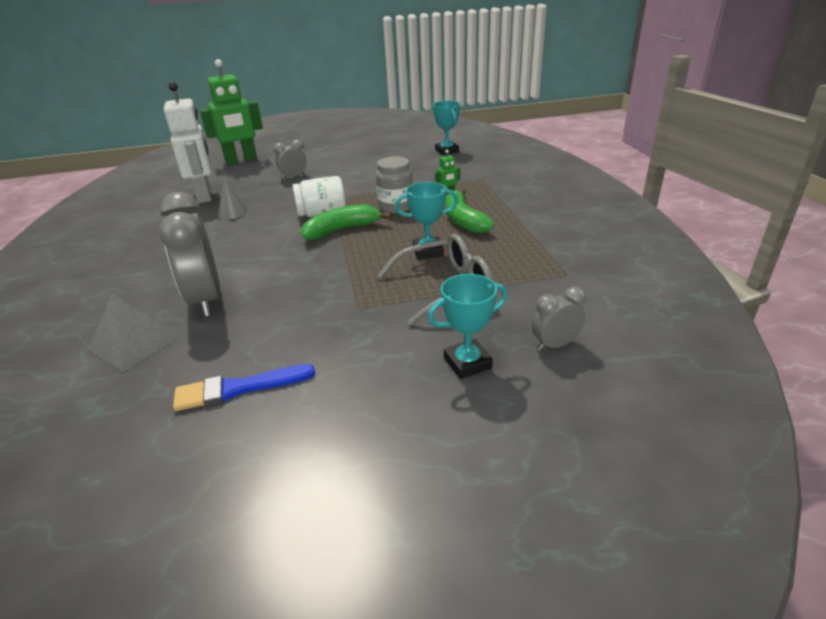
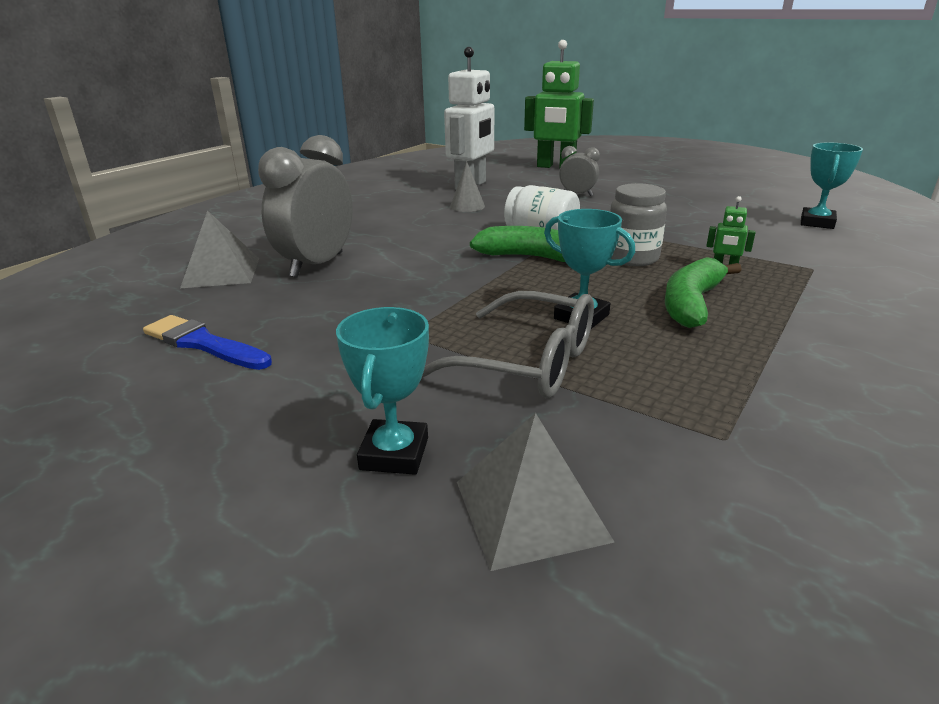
camera: 45 degrees right, 5 degrees down
(467, 363) = (394, 454): turquoise trophy -> turquoise trophy turned 75 degrees clockwise
(555, 345) = (530, 510): grey clock -> grey pyramid

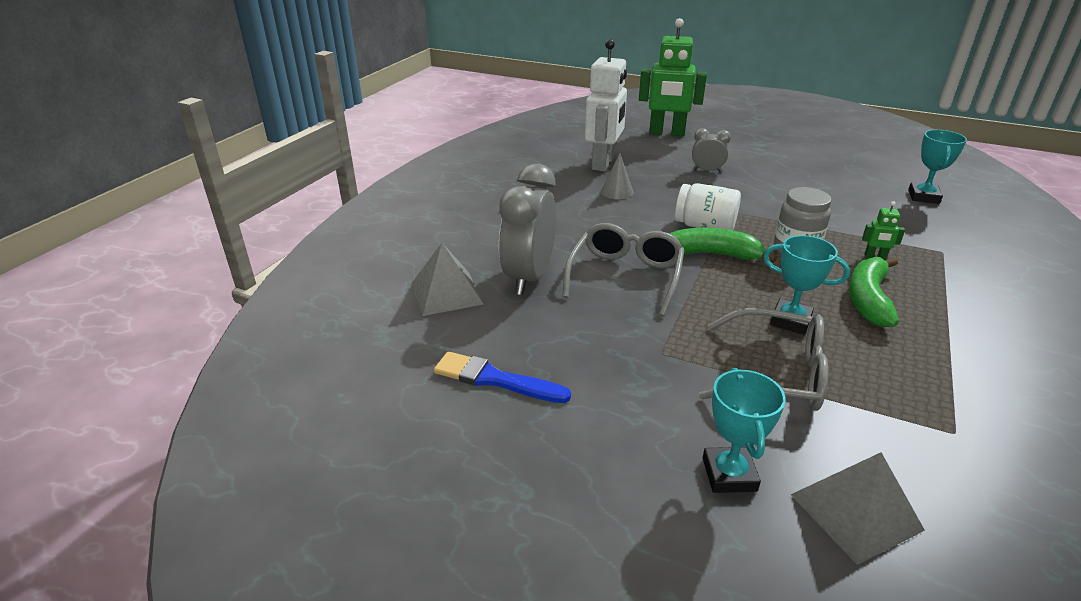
camera: 10 degrees left, 5 degrees up
(421, 269) = (625, 276): none -> grey glasses

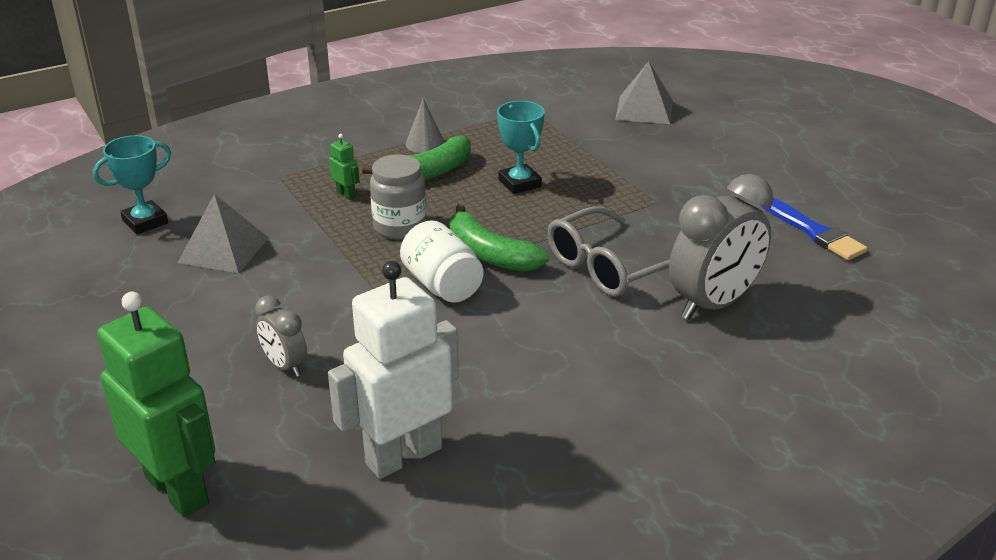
camera: 145 degrees left, 0 degrees up
(447, 293) = (819, 321): grey pyramid -> grey pyramid (223, 250)
(617, 192) = (467, 383): grey cone -> grey cone (425, 143)
(729, 474) = (694, 139): turquoise trophy -> none
(776, 374) = (589, 163): grey glasses -> none

